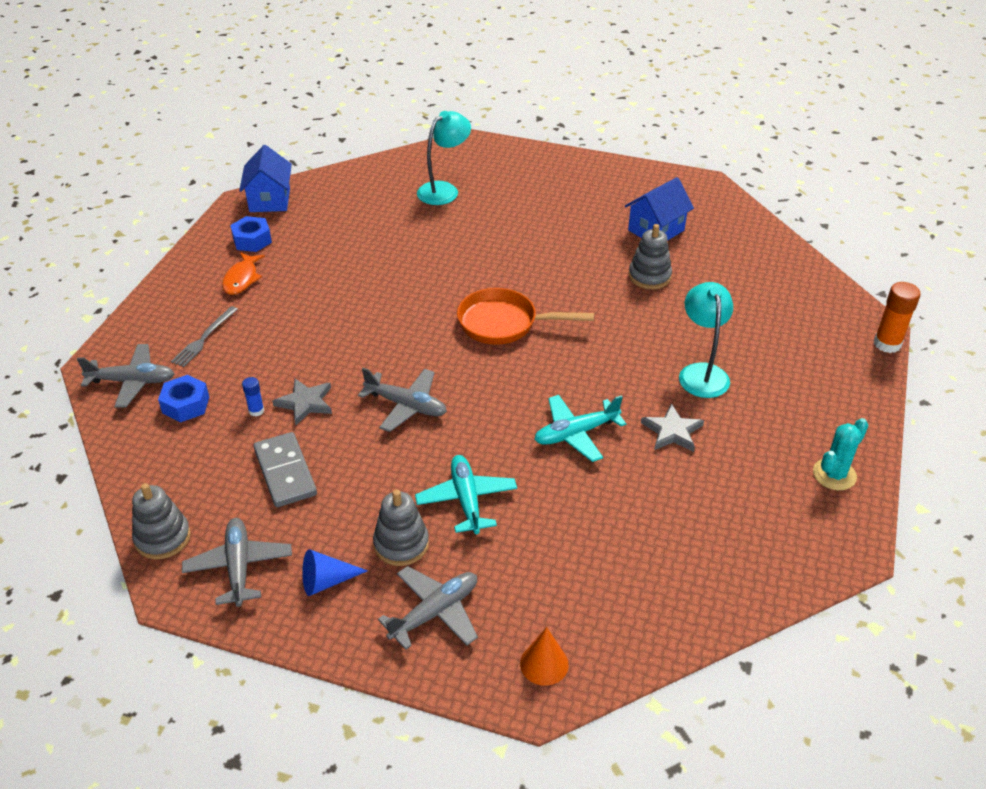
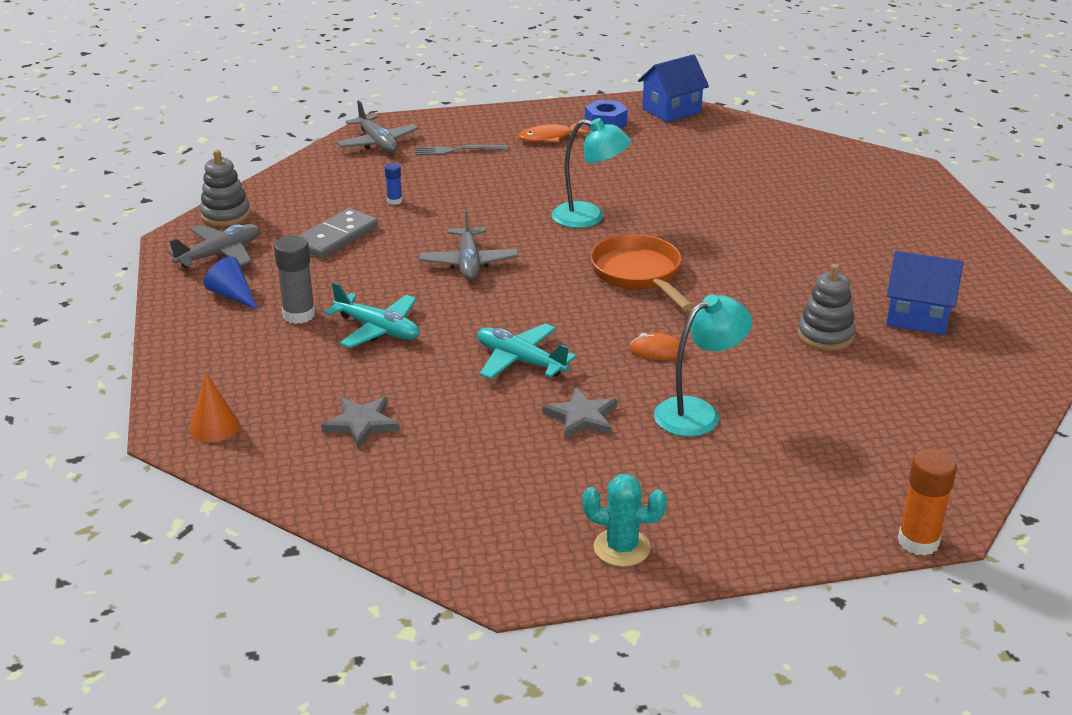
camera: 60 degrees right, 10 degrees down
(186, 405) = (372, 171): blue nut -> none
(305, 403) = (425, 217): grey star -> grey star (361, 424)
(401, 544) = (299, 315): grey stacking toy -> grey glue stick
(435, 612) = (234, 355): grey plane -> none
(444, 190) = (808, 180): turquoise lamp -> turquoise lamp (589, 217)
(466, 500) = (377, 329): turquoise plane -> turquoise plane turned 75 degrees clockwise
(612, 359) = (657, 351): none -> orange mouse

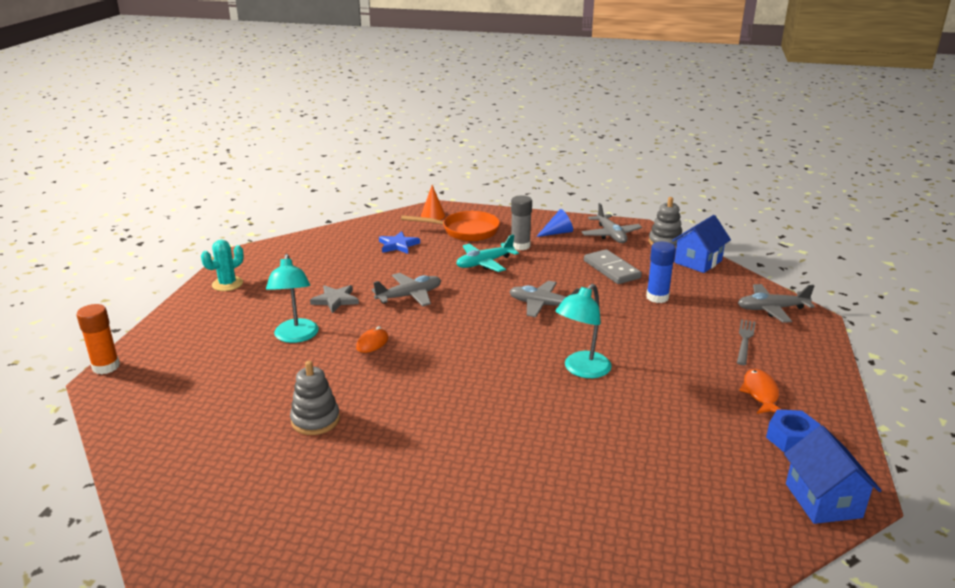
camera: 115 degrees right, 5 degrees down
(361, 424) = (398, 245): grey star -> blue star
(394, 201) = (657, 297): blue glue stick -> blue glue stick, size x1.85
(520, 361) = (409, 296): turquoise plane -> grey plane
(639, 275) = (473, 365): orange pan -> orange pan (465, 231)
(917, 317) = (287, 483): blue house -> blue house (698, 262)

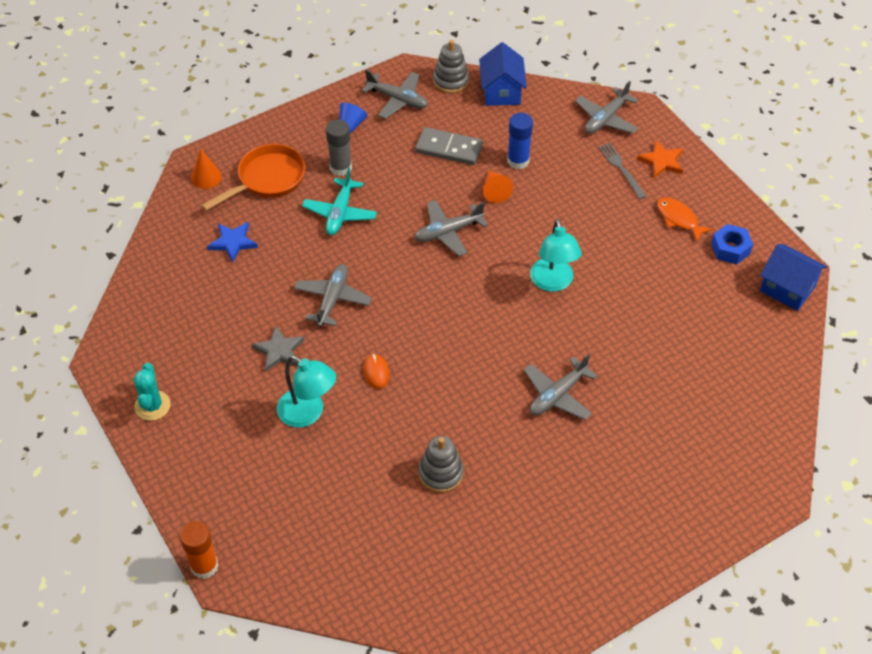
camera: 45 degrees left, 25 degrees up
(478, 434) = (557, 395): none -> grey plane
(613, 303) = (495, 191): none -> orange cone
(793, 353) = (661, 161): none -> orange star

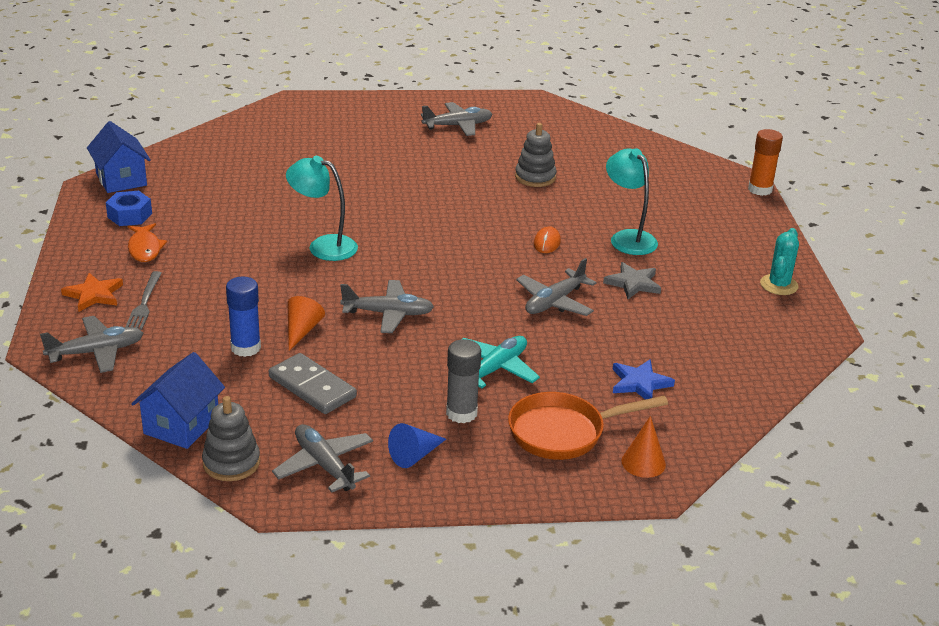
camera: 155 degrees left, 20 degrees down
(553, 283) = (323, 246): turquoise lamp -> turquoise lamp turned 90 degrees counterclockwise
(557, 395) = (397, 185): grey plane -> grey plane (458, 126)

